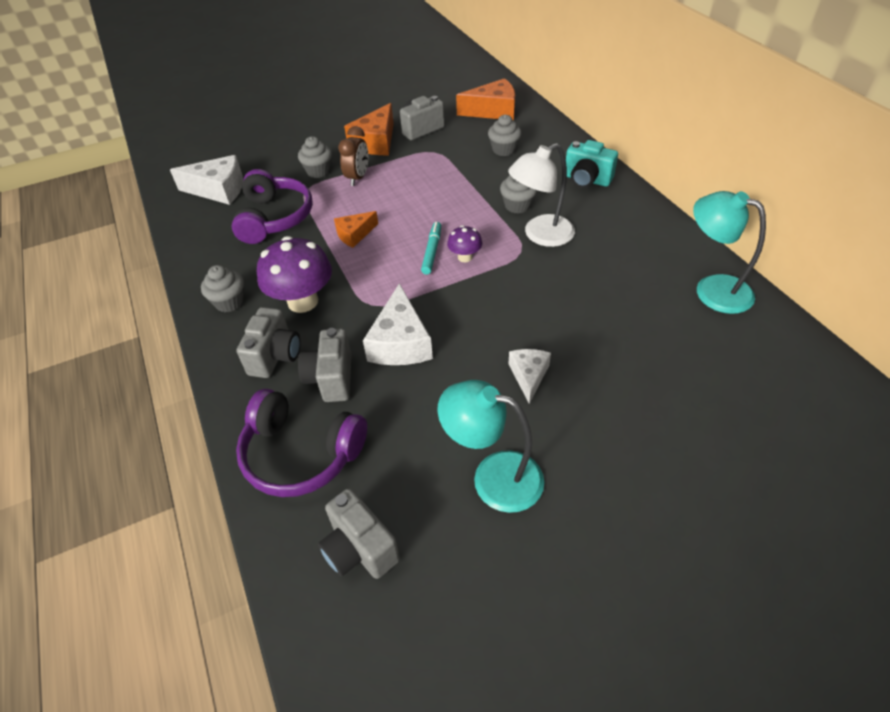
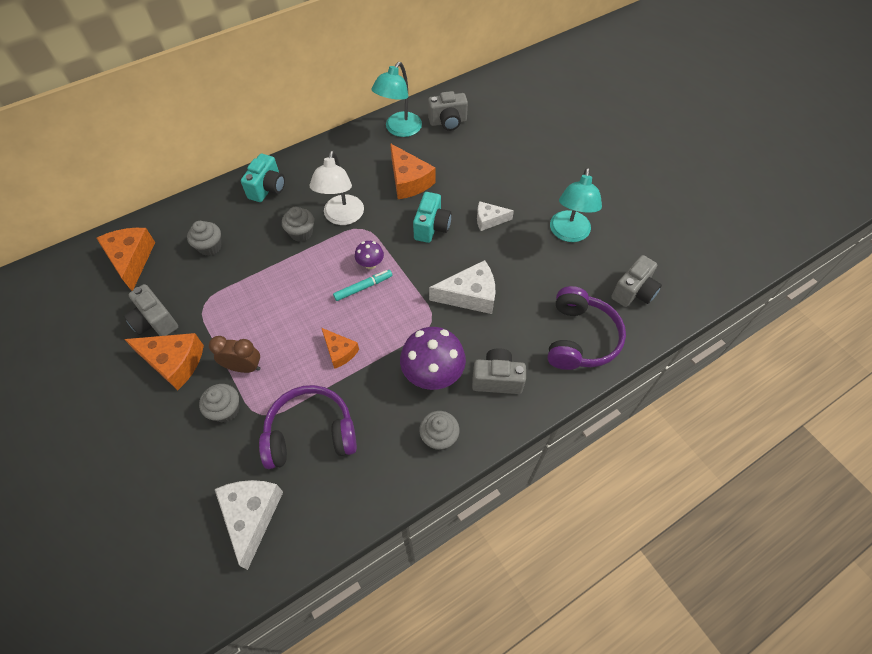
camera: 100 degrees left, 10 degrees up
(331, 378) = (512, 334): grey camera -> grey camera (448, 122)
(432, 251) = (363, 287): turquoise marker -> turquoise marker turned 150 degrees clockwise
(518, 313) = (431, 227): none -> turquoise camera
(540, 235) = (342, 217): white lamp -> white lamp turned 45 degrees clockwise
(605, 295) = (409, 181): none -> orange cheese

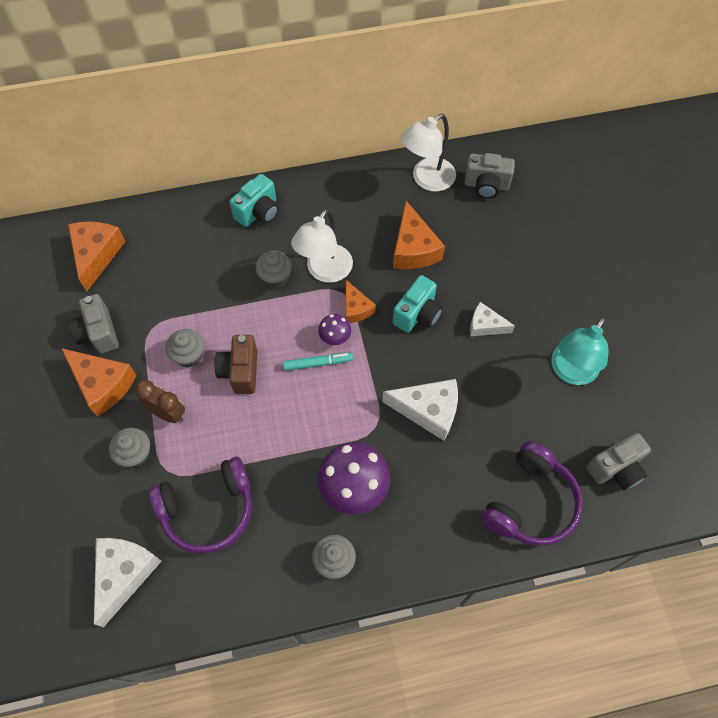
camera: 20 degrees right, 5 degrees up
(210, 247) = (177, 264): grey cupcake -> grey cupcake (189, 356)
(298, 314) = (240, 371): none -> brown camera
(310, 433) = (208, 509): purple headphones -> purple headphones turned 150 degrees clockwise
(339, 351) = (267, 429): orange cheese -> orange cheese (356, 308)
(399, 130) = (427, 180): turquoise lamp -> white lamp
(497, 379) = (420, 518): grey camera -> none

